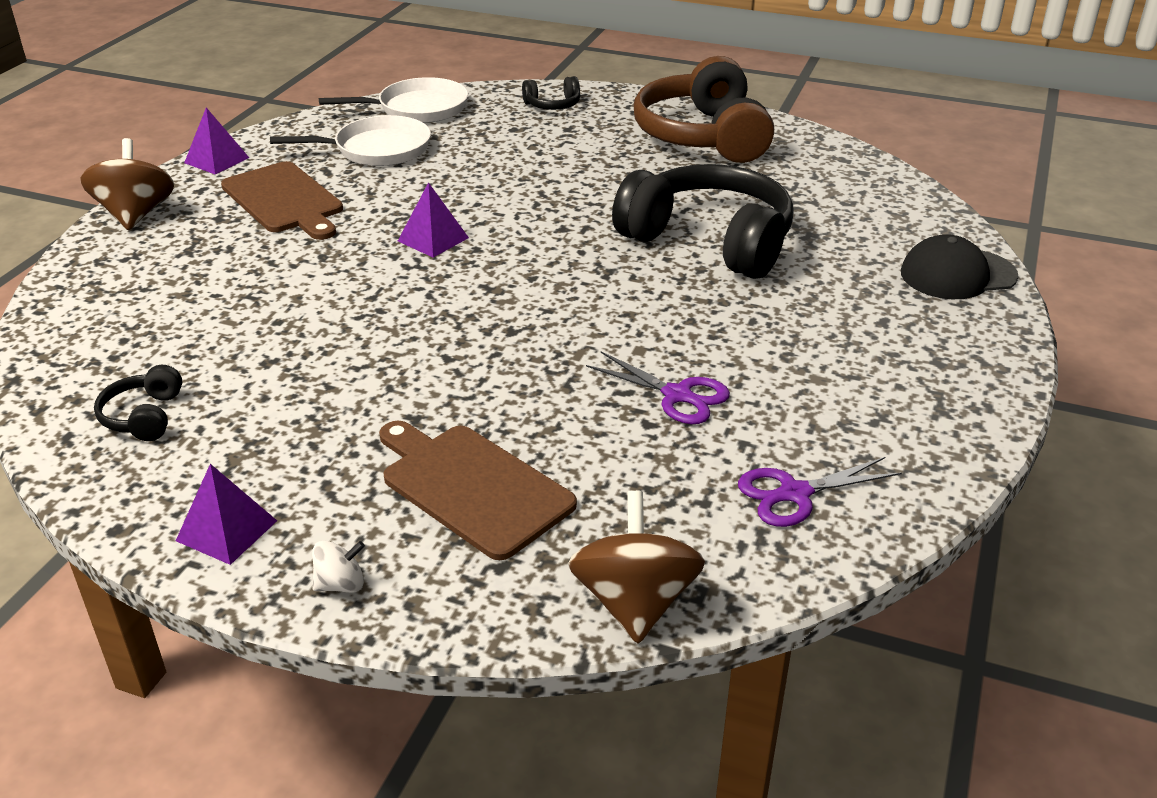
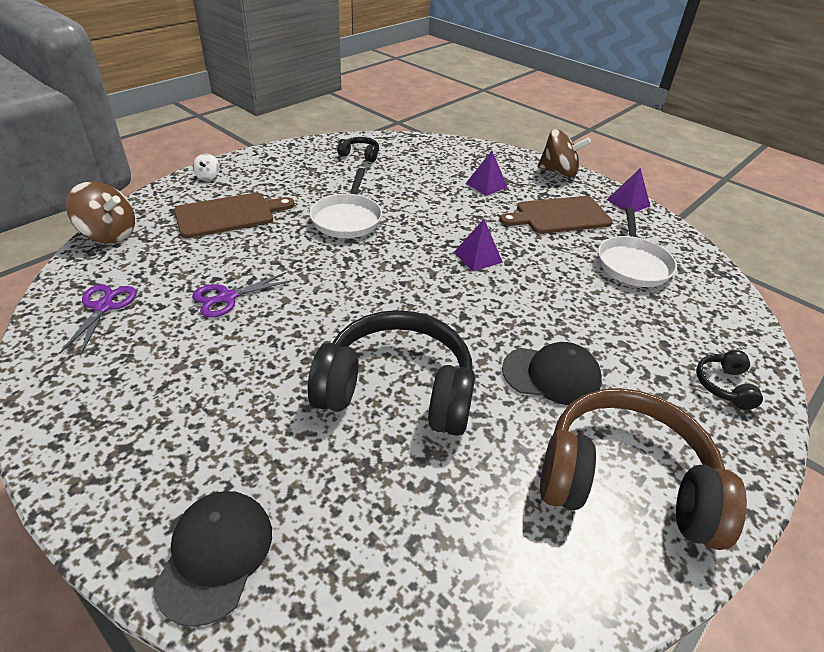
camera: 110 degrees right, 5 degrees up
(227, 530) = (266, 161): purple pyramid -> purple pyramid (486, 185)
(417, 109) = (716, 299): white pan -> white pan (347, 218)
(612, 173) = (551, 375): none -> black cap
(709, 241) = (397, 389): black headphones -> black headphones turned 135 degrees counterclockwise

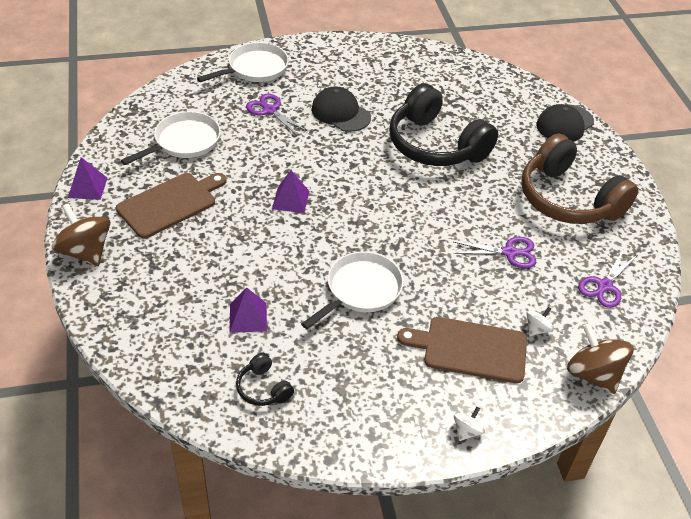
camera: 145 degrees left, 5 degrees up
(172, 246) = (537, 329): none -> white spinning top
(486, 185) = (183, 270): purple pyramid -> purple pyramid (248, 317)
(559, 216) = (170, 204): brown cutting board -> brown cutting board turned 60 degrees counterclockwise
(621, 335) = (270, 110): none -> purple scissors
(625, 481) = (363, 67): brown headphones -> brown headphones (568, 199)
(724, 386) = (255, 68): black headphones -> white pan

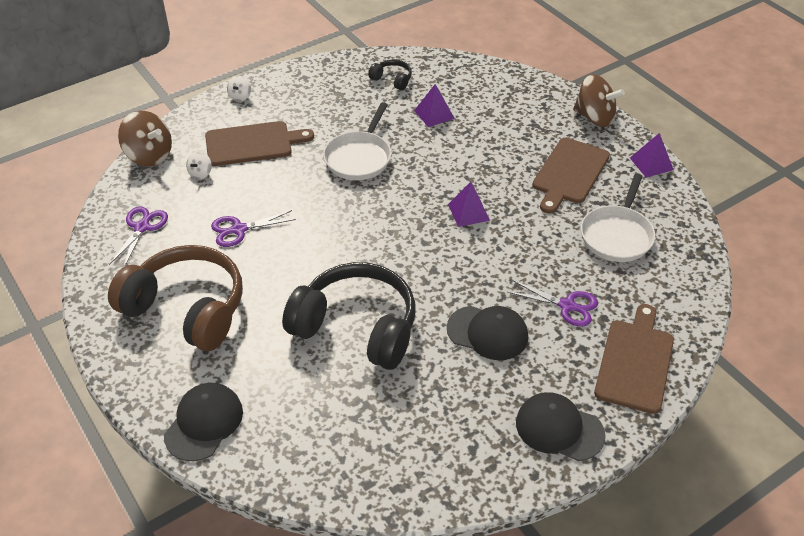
camera: 160 degrees right, 0 degrees up
(255, 68) = (635, 362): white pan -> brown cutting board
(333, 55) = (559, 429): none -> black cap

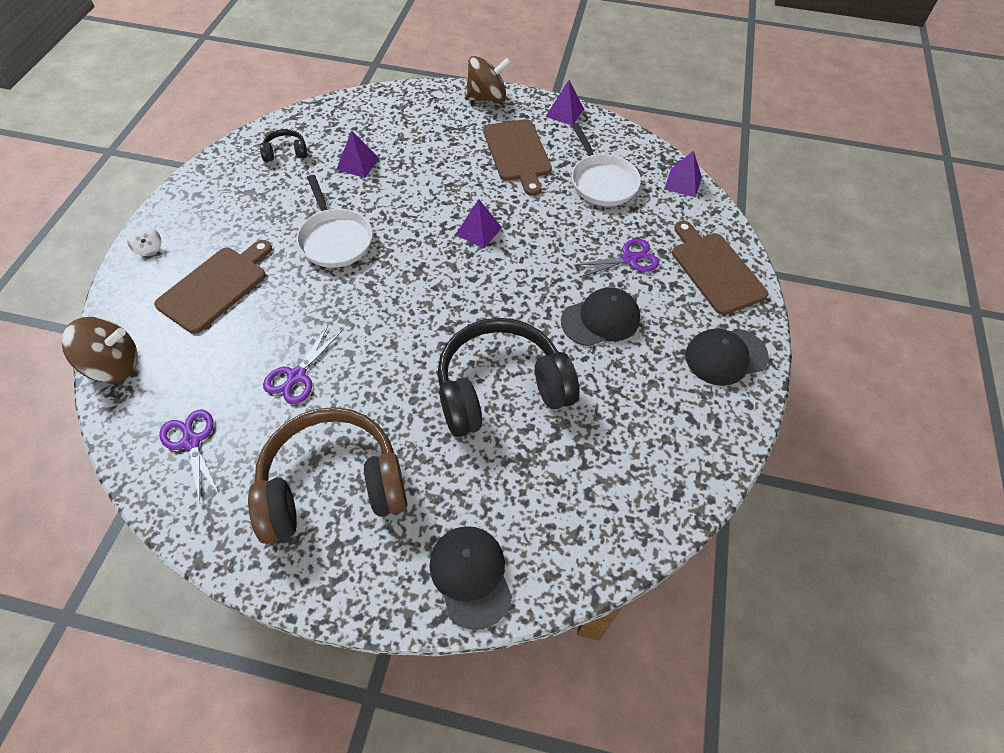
camera: 45 degrees left, 10 degrees up
(200, 173) = (193, 348): white spinning top -> none
(694, 278) = (683, 183): none -> purple pyramid

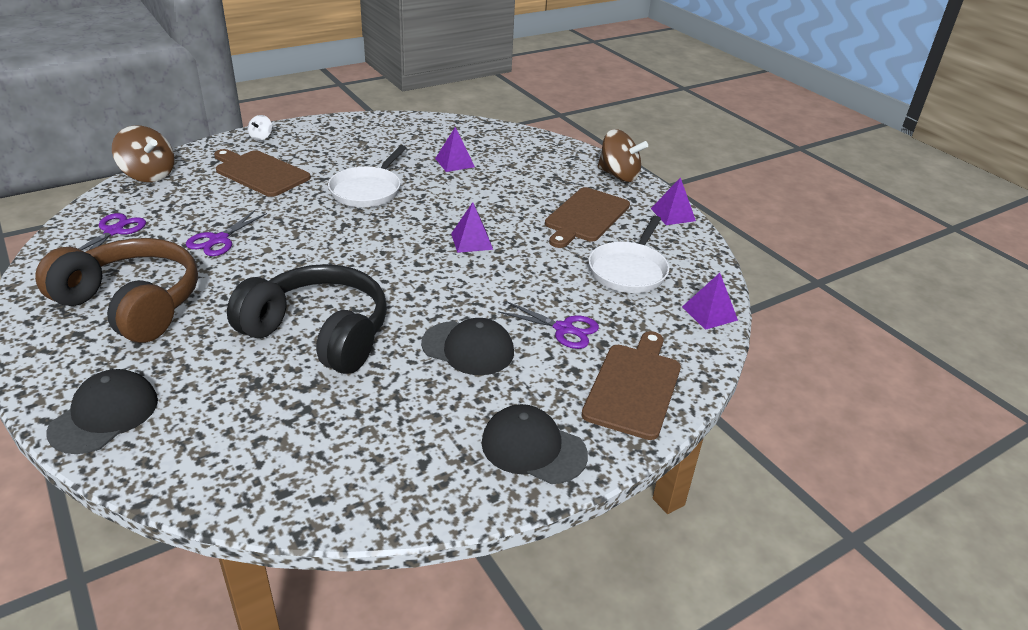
camera: 45 degrees right, 20 degrees down
(215, 287) = (260, 173): brown cutting board -> brown cutting board turned 135 degrees counterclockwise
(285, 152) = (419, 135): black headphones -> none
(297, 376) = (219, 240): purple scissors -> purple scissors turned 45 degrees counterclockwise

